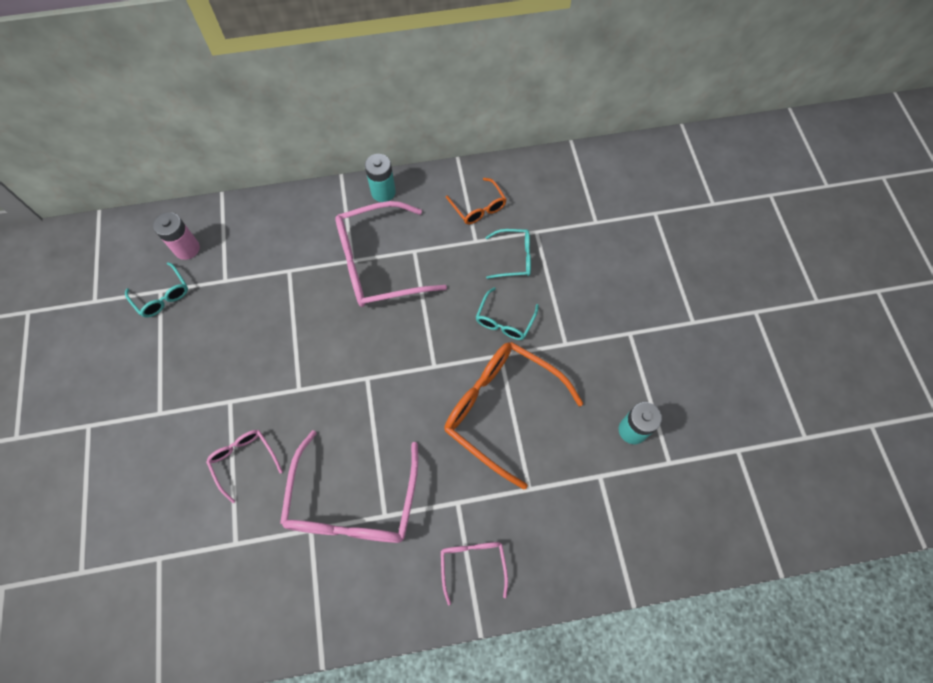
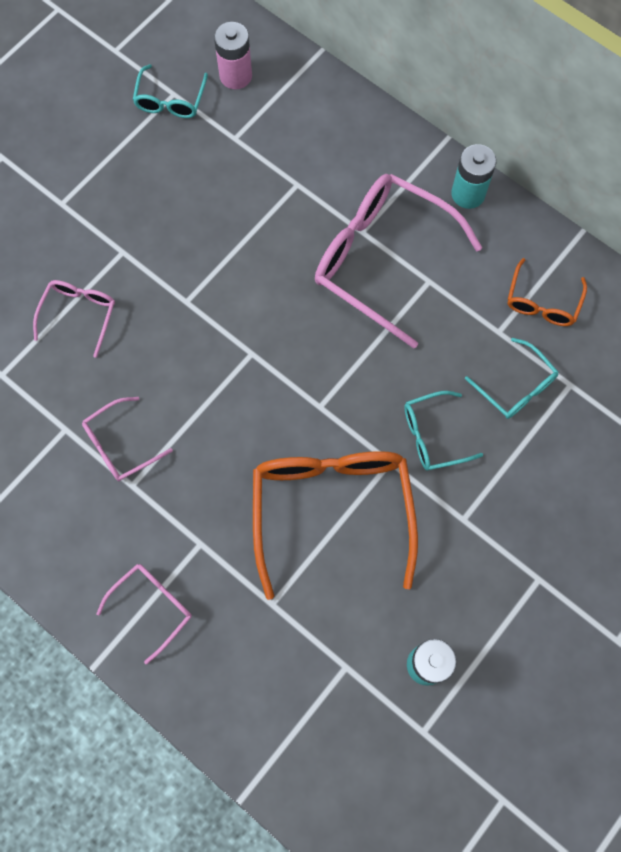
camera: 50 degrees right, 5 degrees up
(353, 503) = (120, 445): pink glasses -> pink glasses, size x0.50

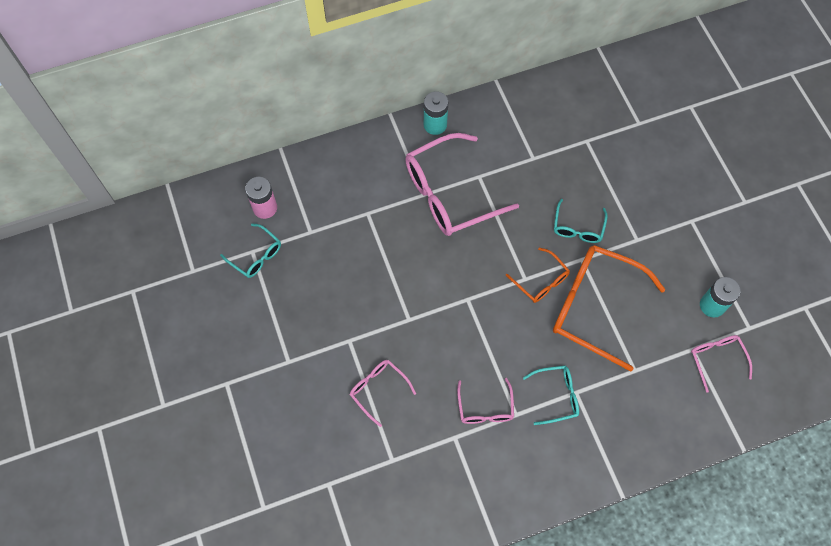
camera: 60 degrees left, 5 degrees down
(153, 606) = (602, 440): pink glasses -> pink glasses (716, 359)
(516, 387) = (572, 168): turquoise glasses -> turquoise glasses (556, 396)
(542, 302) = (528, 126): orange glasses -> orange glasses (541, 281)

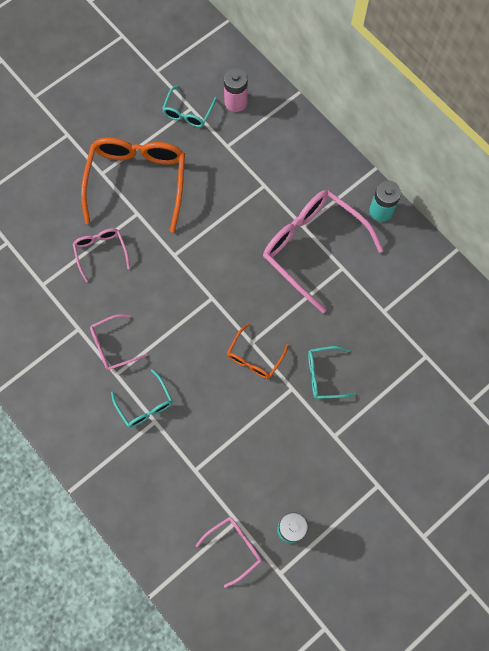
camera: 70 degrees right, 5 degrees up
(378, 389) = (101, 252): pink glasses -> pink glasses turned 45 degrees counterclockwise
(594, 306) = (246, 414): orange glasses -> orange glasses (137, 181)

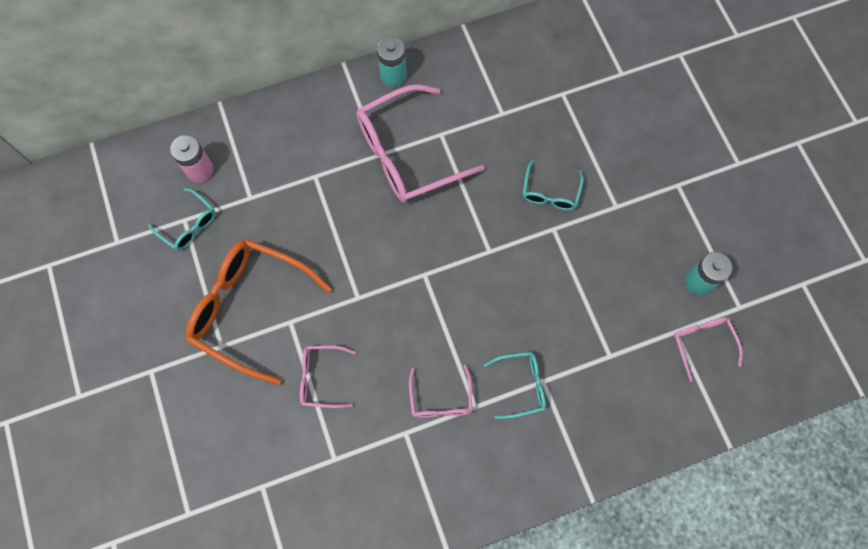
camera: 70 degrees left, 0 degrees up
(254, 357) = (507, 254): orange glasses -> none

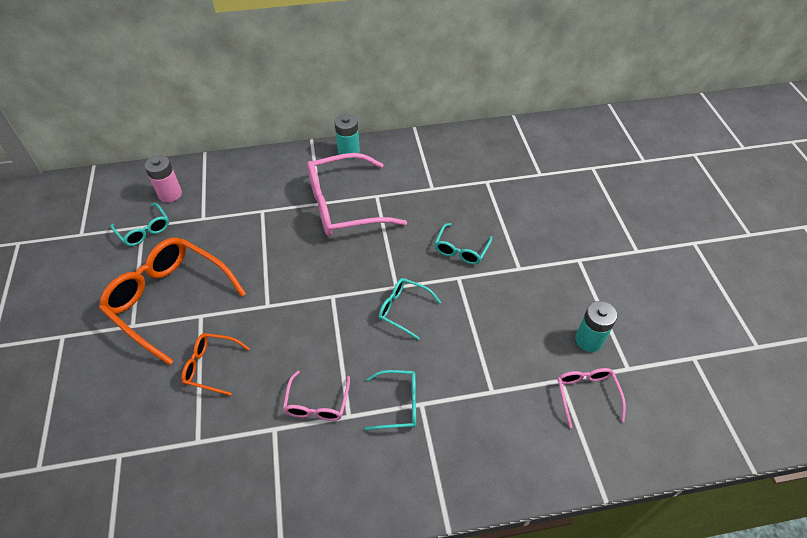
camera: 10 degrees right, 20 degrees down
(321, 378) = (211, 366): pink glasses -> orange glasses
(503, 278) = (403, 309): none -> turquoise glasses

